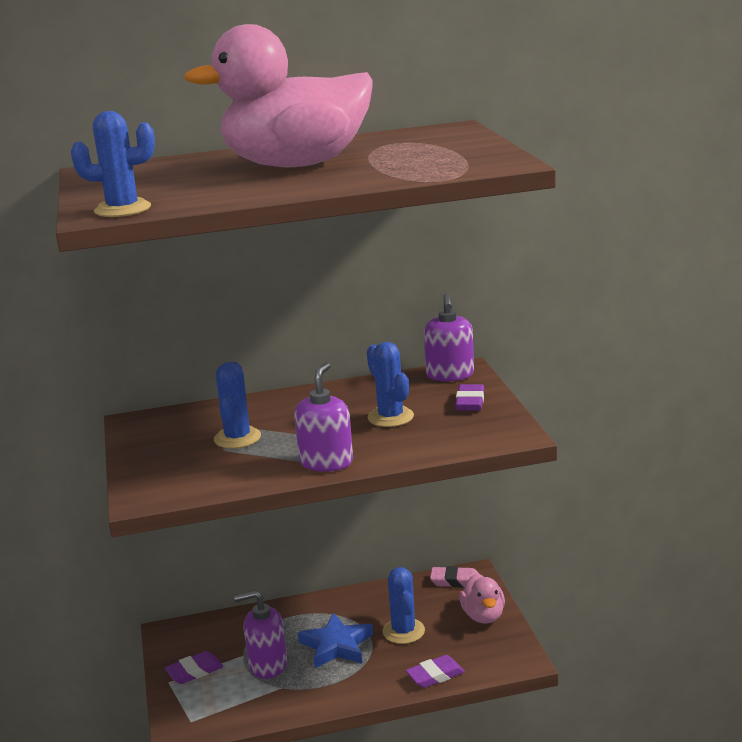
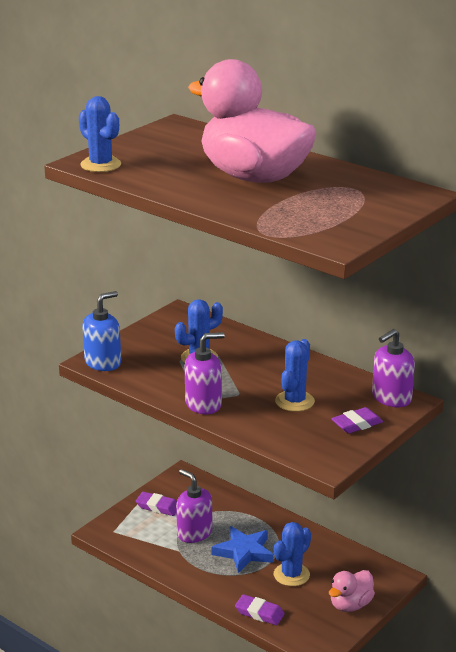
camera: 50 degrees right, 5 degrees up
(155, 492) = (103, 362): none -> blue soap dispenser
(455, 581) = (377, 571): pink eraser -> none

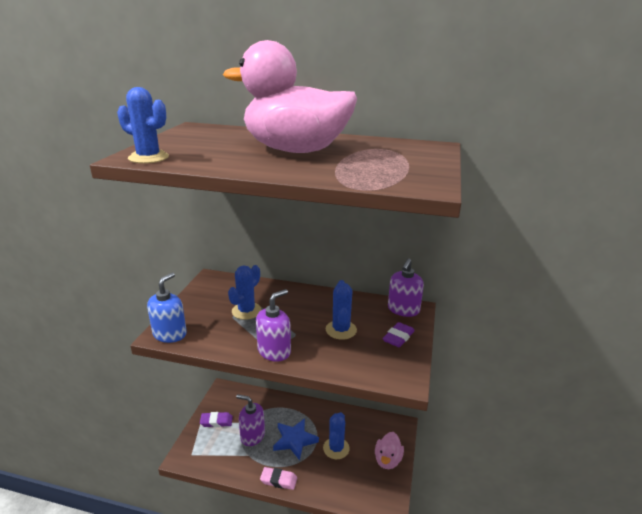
camera: 25 degrees left, 0 degrees up
(202, 584) = (278, 480): none -> pink eraser
(259, 613) = (332, 492): purple eraser -> none

